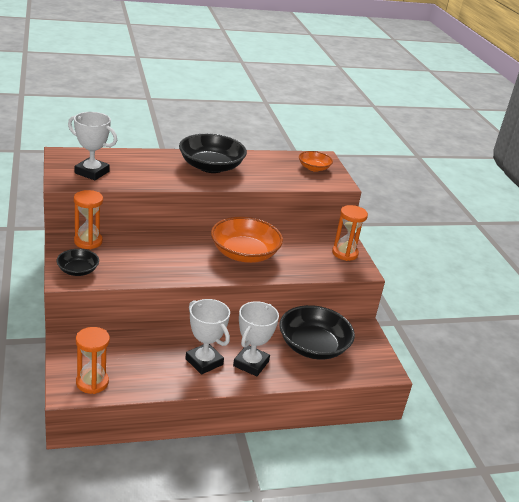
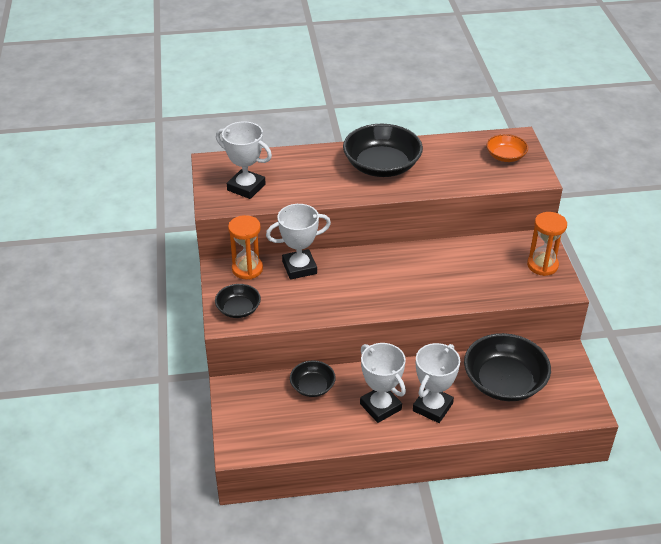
camera: 10 degrees right, 10 degrees up
(92, 382) = (261, 437): orange hourglass -> none
(135, 243) = (299, 268): none -> white trophy
(142, 343) = (312, 386): none -> black bowl
(244, 254) = (423, 274): orange bowl -> none

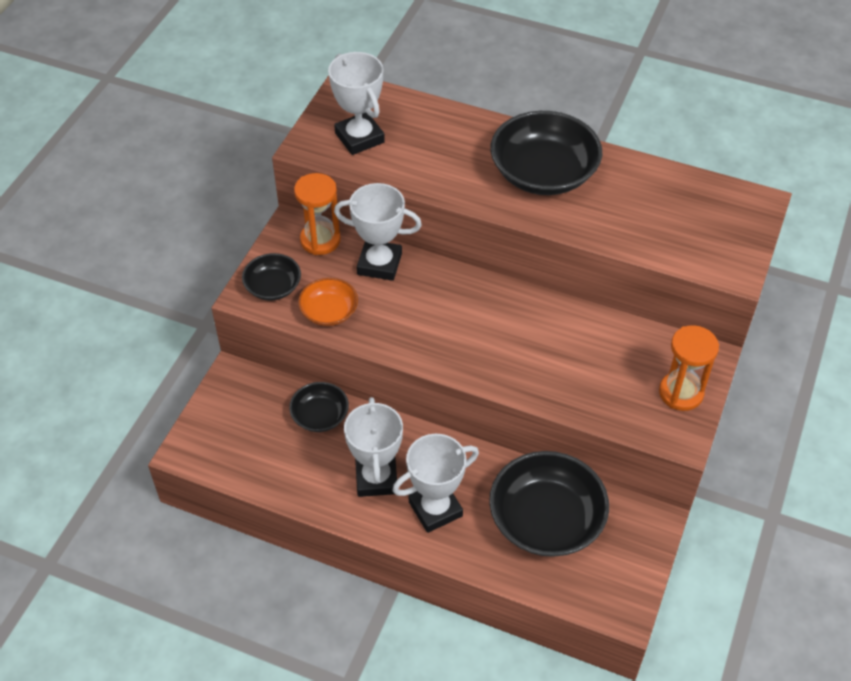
camera: 30 degrees right, 10 degrees up
(505, 156) = (717, 223): orange bowl -> orange bowl (329, 312)

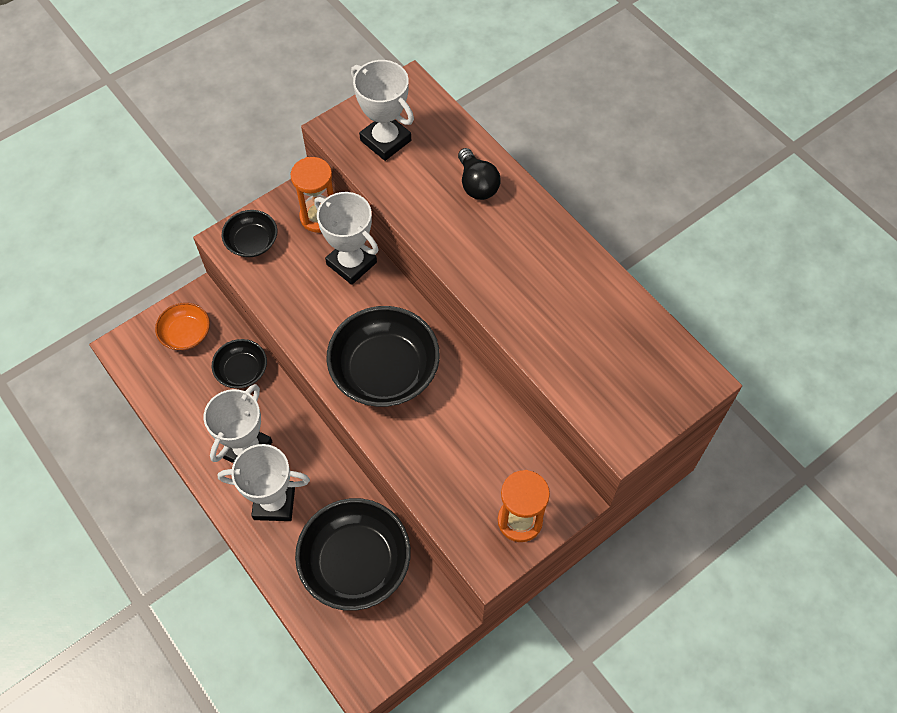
camera: 30 degrees right, 10 degrees up
(329, 312) = (280, 287): orange bowl -> orange bowl (186, 333)
(359, 138) = (385, 140): white trophy -> white trophy turned 45 degrees counterclockwise
(466, 139) = (477, 184): none -> black light bulb
(543, 173) = (520, 251): black bowl -> black bowl (384, 370)

